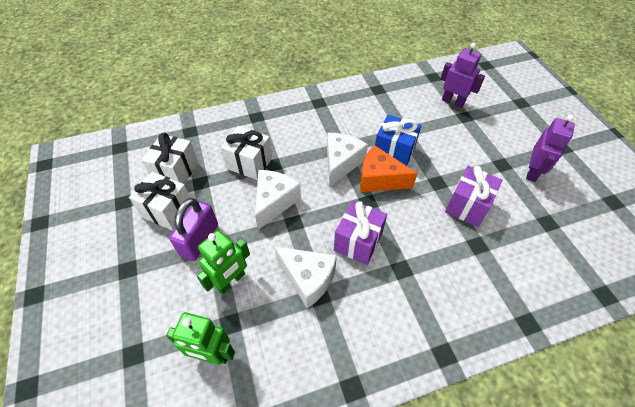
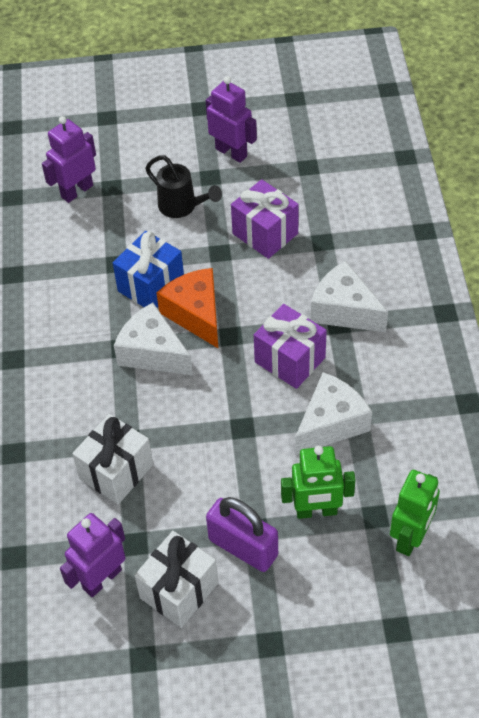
camera: 75 degrees left, 0 degrees up
(176, 172) = (101, 579): white gift -> purple robot
(231, 281) = (316, 511): green robot -> green robot turned 120 degrees clockwise
(274, 202) = (200, 446): white cheese -> white cheese (344, 310)
(379, 179) = (196, 314): orange cheese -> orange cheese turned 120 degrees clockwise
(467, 154) = (182, 207): none -> black watering can

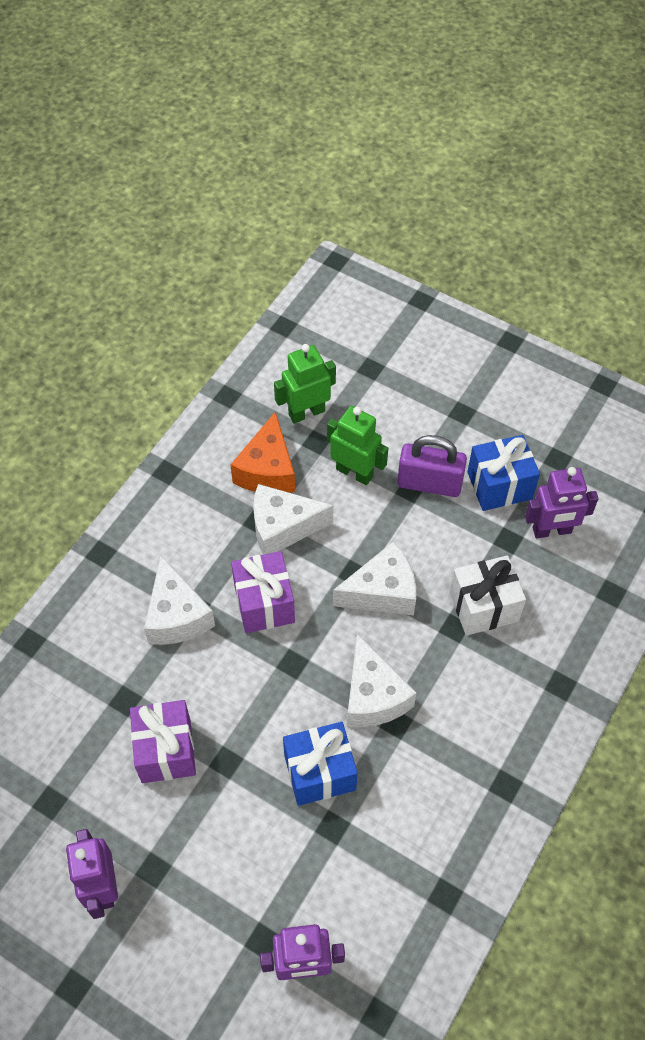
camera: 145 degrees left, 5 degrees up
(179, 590) = (499, 485): white gift -> blue gift
(182, 207) = (213, 850): black watering can -> none
(196, 314) = (304, 708): orange cheese -> orange cheese (267, 470)
(207, 428) = (382, 592): none -> white cheese
(243, 547) = (429, 483): purple padlock -> purple padlock turned 60 degrees counterclockwise

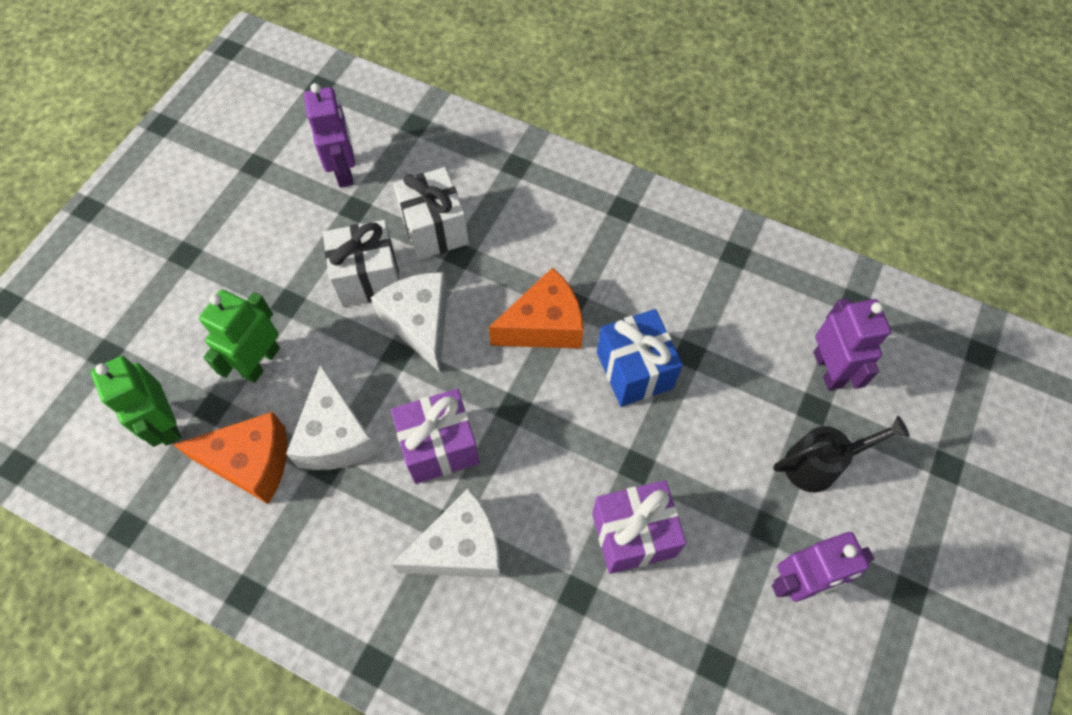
camera: 95 degrees left, 5 degrees up
(205, 932) = (820, 464): none -> black watering can
(373, 696) = (544, 325): white cheese -> orange cheese
(429, 483) = (280, 283): purple padlock -> none
(432, 551) = (368, 278): none -> white gift
(499, 485) = (286, 217): blue gift -> none

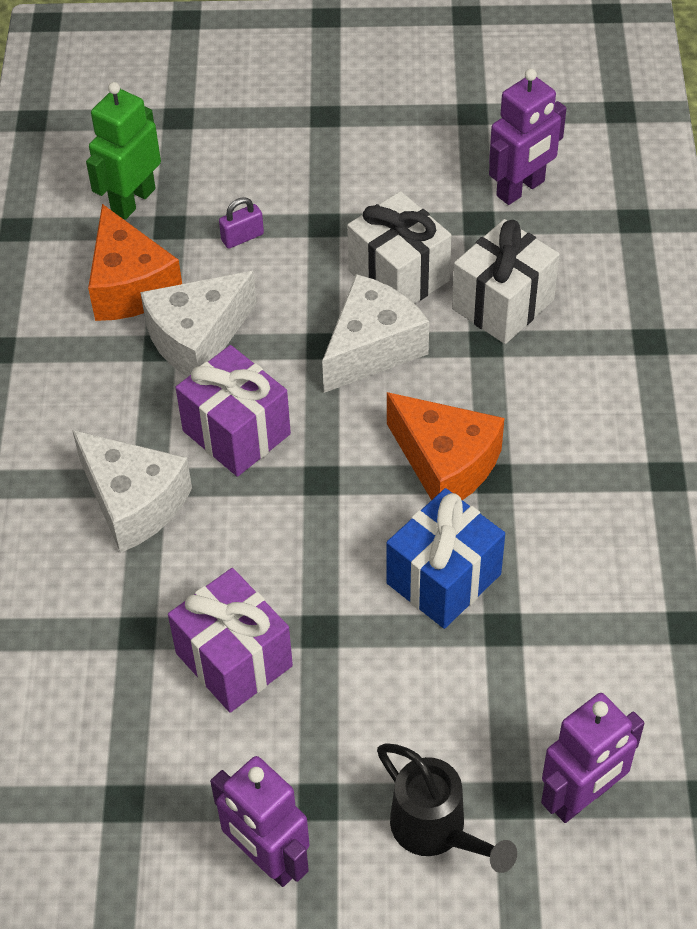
camera: 65 degrees right, 10 degrees down
(260, 362) = (242, 237): green robot -> purple padlock

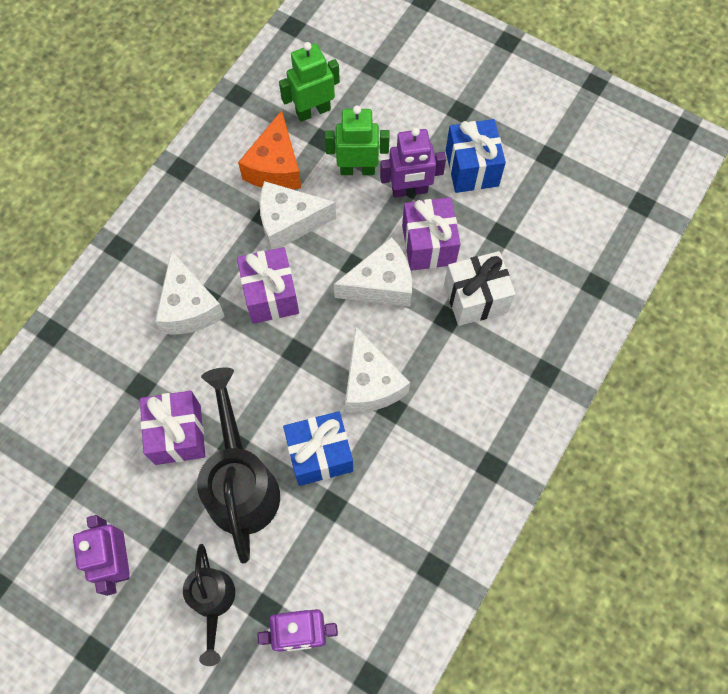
camera: 30 degrees right, 15 degrees up
(242, 237) = (357, 169): purple padlock -> green robot
(365, 668) = (241, 483): none -> black watering can
(388, 169) = (472, 168): none -> blue gift
(398, 276) = (428, 245): white gift -> purple gift
(445, 464) = (370, 383): orange cheese -> white cheese
(521, 189) = (541, 225): purple robot -> purple robot (409, 190)

